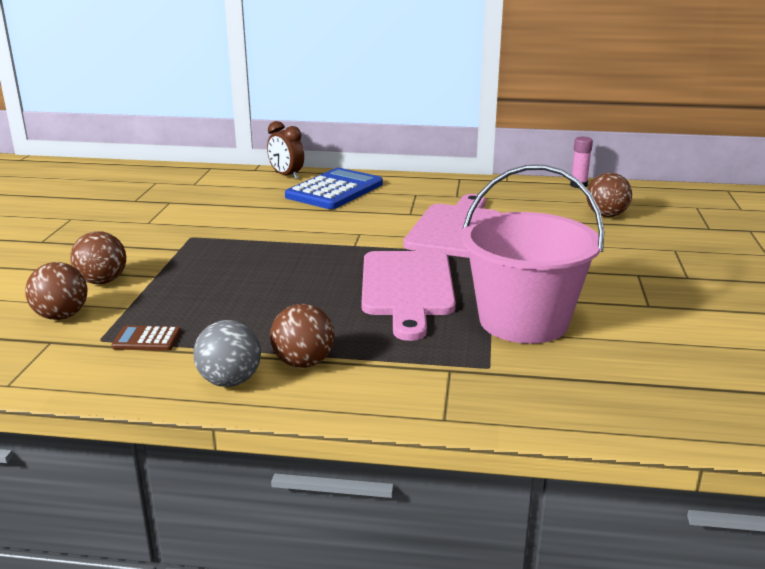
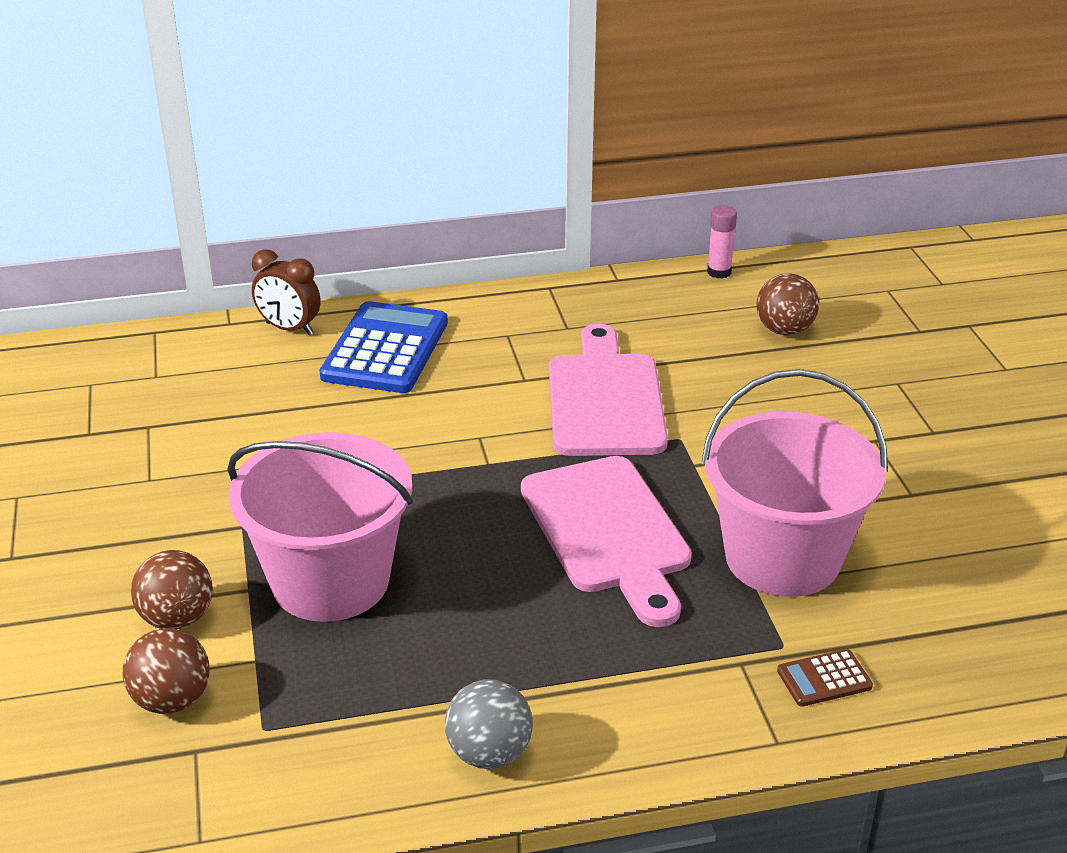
camera: 20 degrees left, 10 degrees up
(147, 339) = (327, 712): brown calculator -> brown calculator (824, 679)
(208, 281) = (330, 581): none -> pink bucket
(303, 363) = (560, 698): brown ball -> none

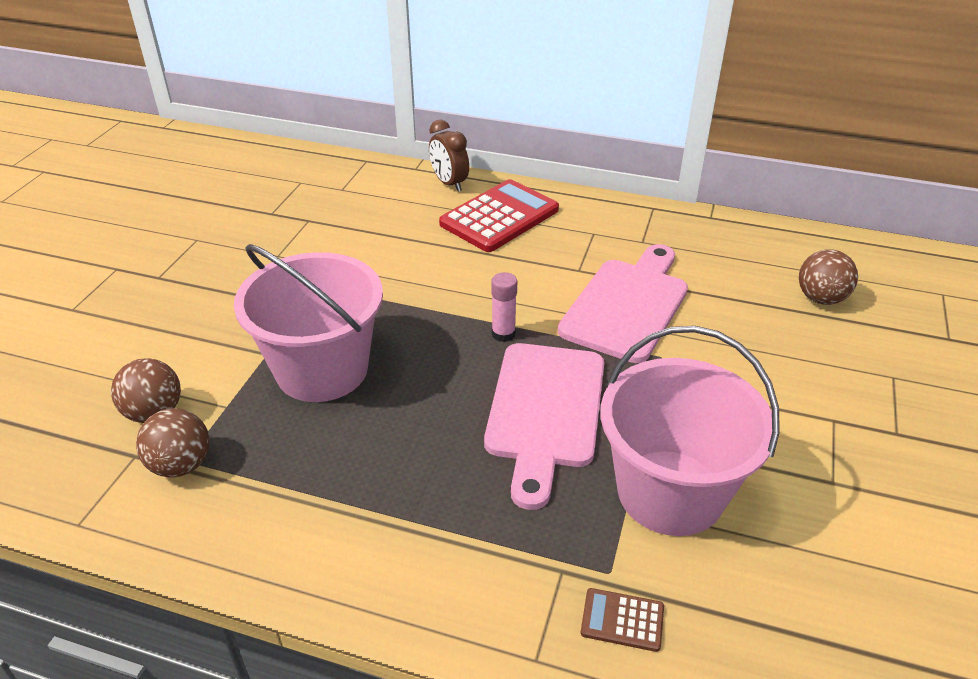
camera: 30 degrees right, 5 degrees up
(177, 619) = (208, 356): brown ball -> brown ball (181, 465)
(385, 349) = (499, 217): blue calculator -> red calculator
(489, 754) = (310, 554): grey ball -> none
(719, 272) = (799, 235): pink glue stick -> pink glue stick (503, 334)

